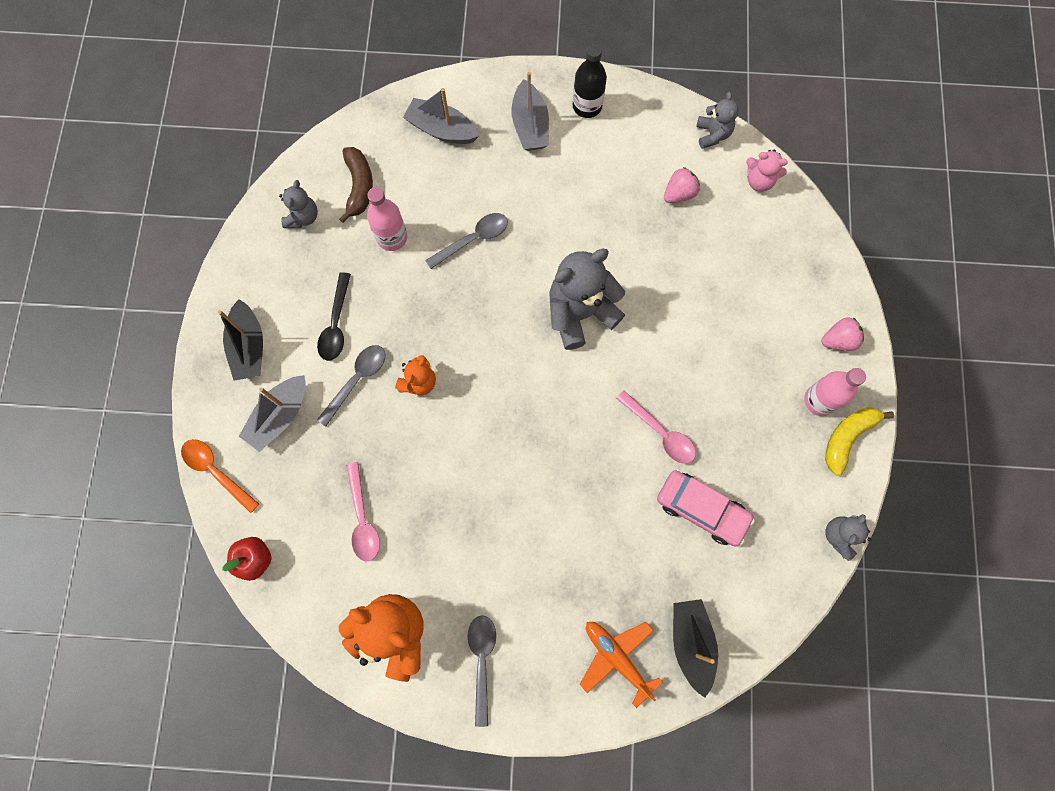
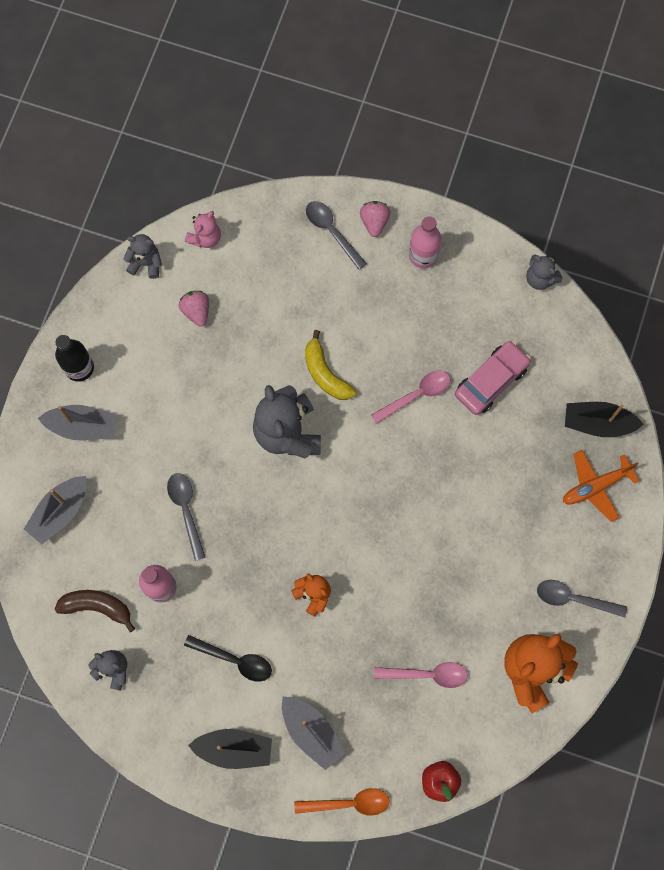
camera: 75 degrees left, 0 degrees up
(216, 471) = (349, 803): orange spoon -> orange spoon turned 150 degrees counterclockwise
(357, 380) = (296, 652): grey spoon -> grey spoon (331, 232)
(847, 438) = (460, 244): yellow banana -> yellow banana (325, 373)

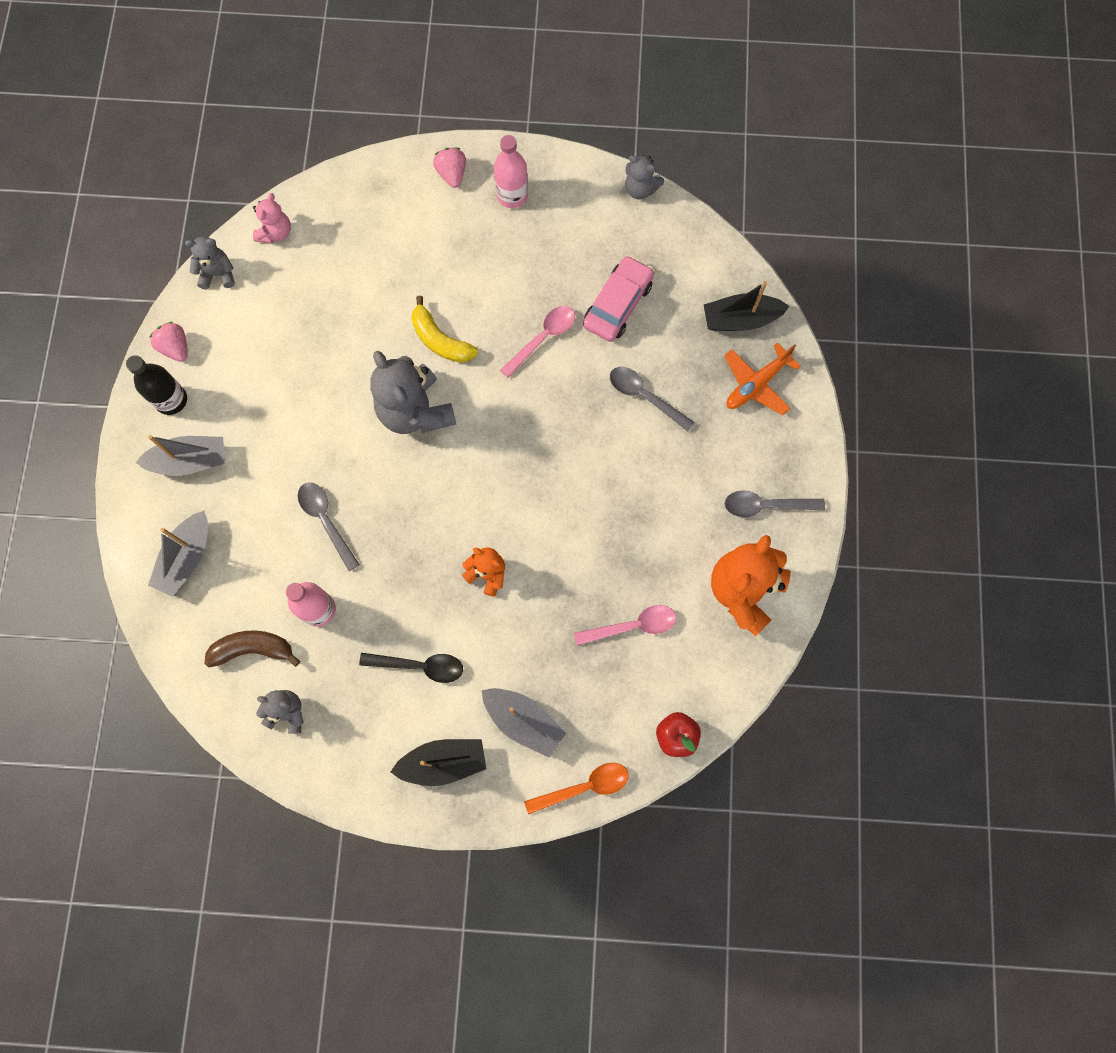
camera: 15 degrees left, 0 degrees up
(196, 311) = (285, 310): pink strawberry -> pink strawberry (176, 348)
(331, 232) = (409, 194): grey spoon -> grey spoon (644, 396)

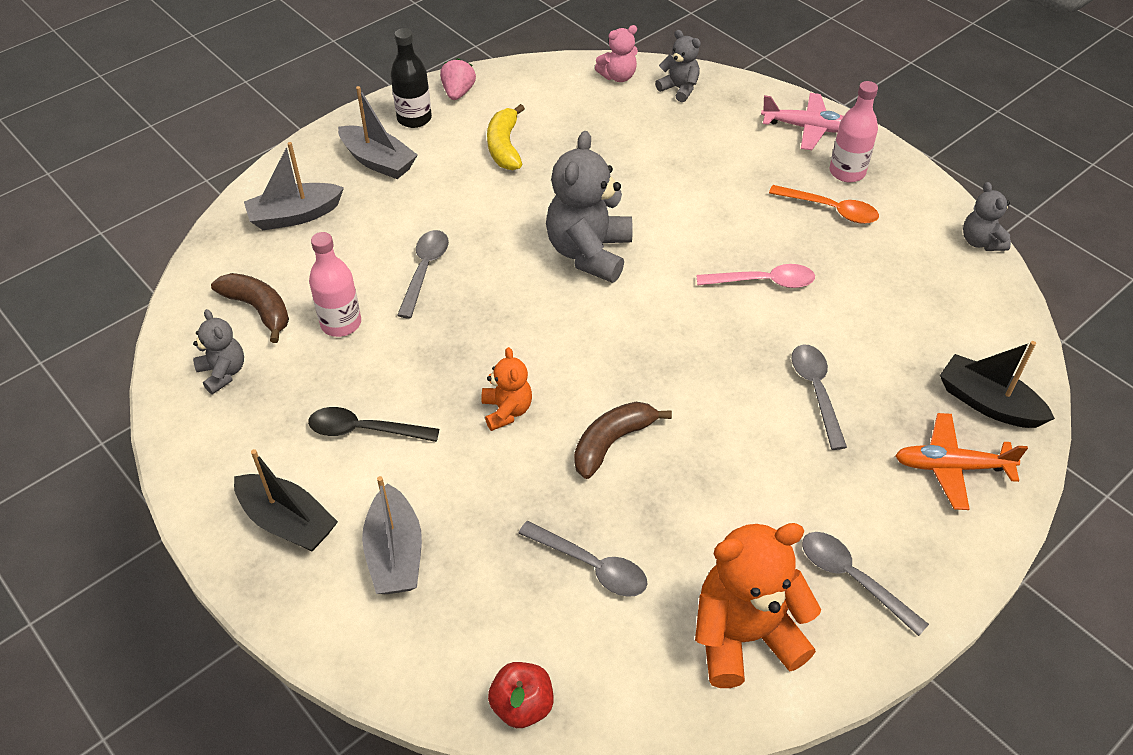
camera: 45 degrees right, 25 degrees down
(218, 274) = (544, 72): grey teddy bear -> grey teddy bear (679, 89)
(419, 666) = (364, 430): black spoon -> black spoon turned 135 degrees clockwise
(440, 340) = (668, 222): yellow banana -> yellow banana (504, 147)
(452, 174) = (807, 128): pink strawberry -> pink plane
(567, 539) = (612, 442): none -> brown banana
(584, 786) = (380, 664): orange spoon -> orange spoon (830, 209)
(618, 304) = (865, 306): pink car -> none
(632, 626) = (591, 566): pink spoon -> grey spoon

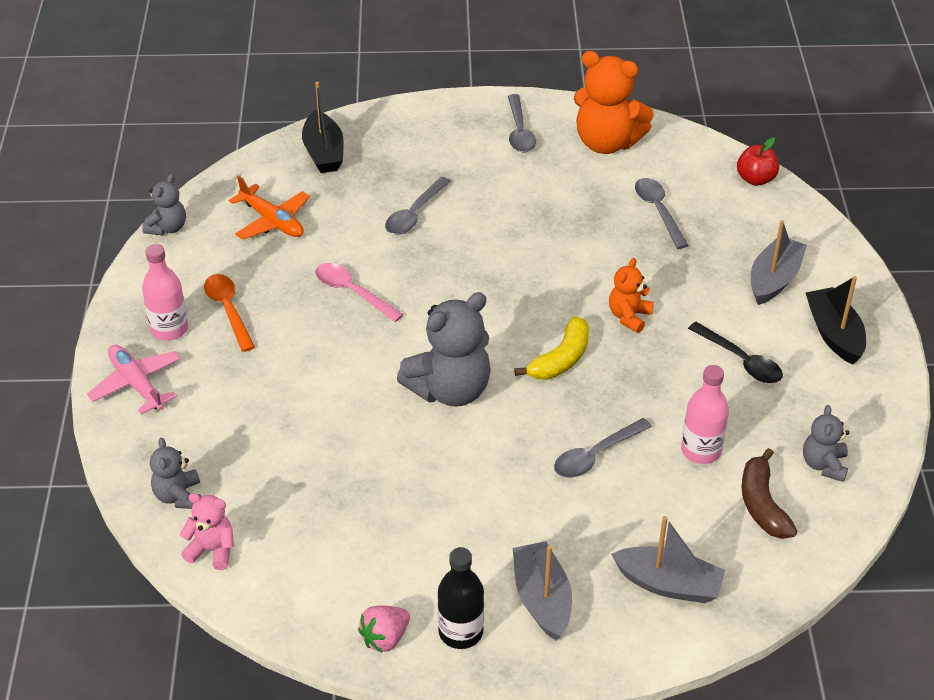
camera: 140 degrees left, 5 degrees down
(504, 147) = (409, 537): yellow banana -> yellow banana (561, 359)
(612, 442) = (578, 260): brown banana -> none
(951, 467) = (394, 140): orange plane -> orange plane (272, 221)

